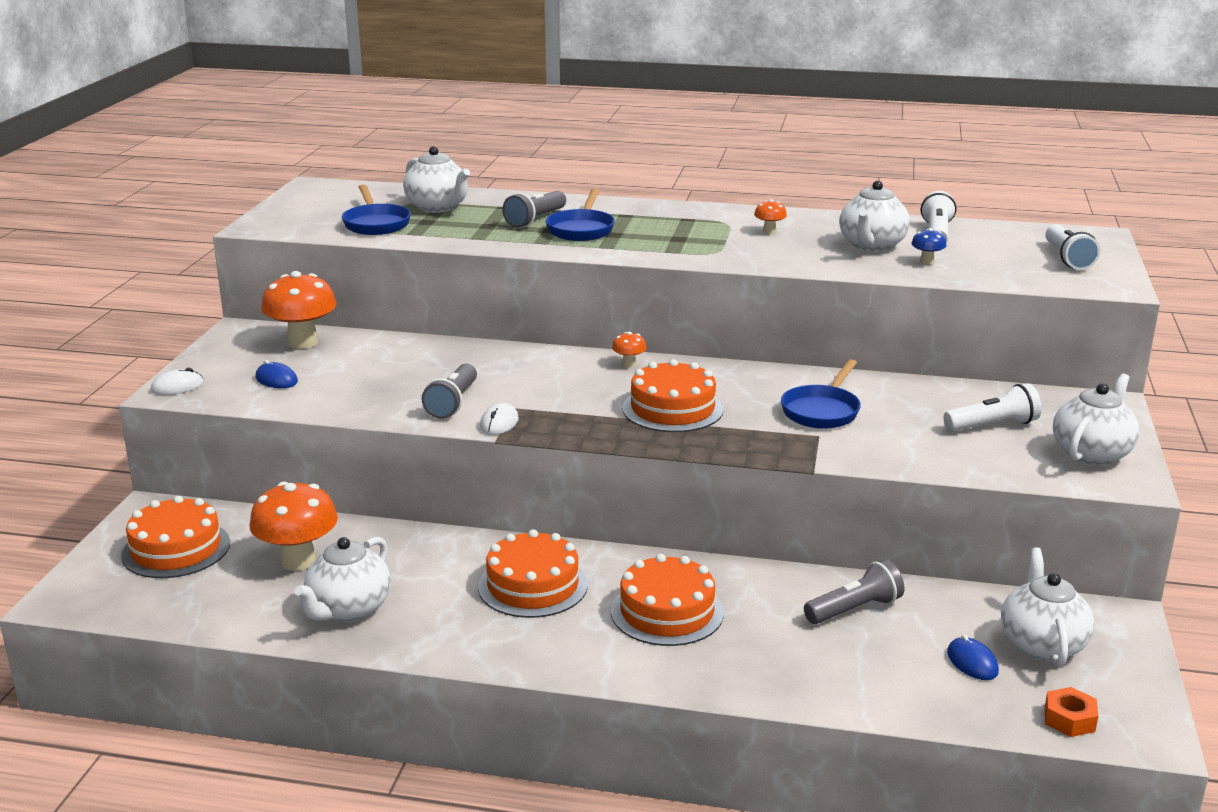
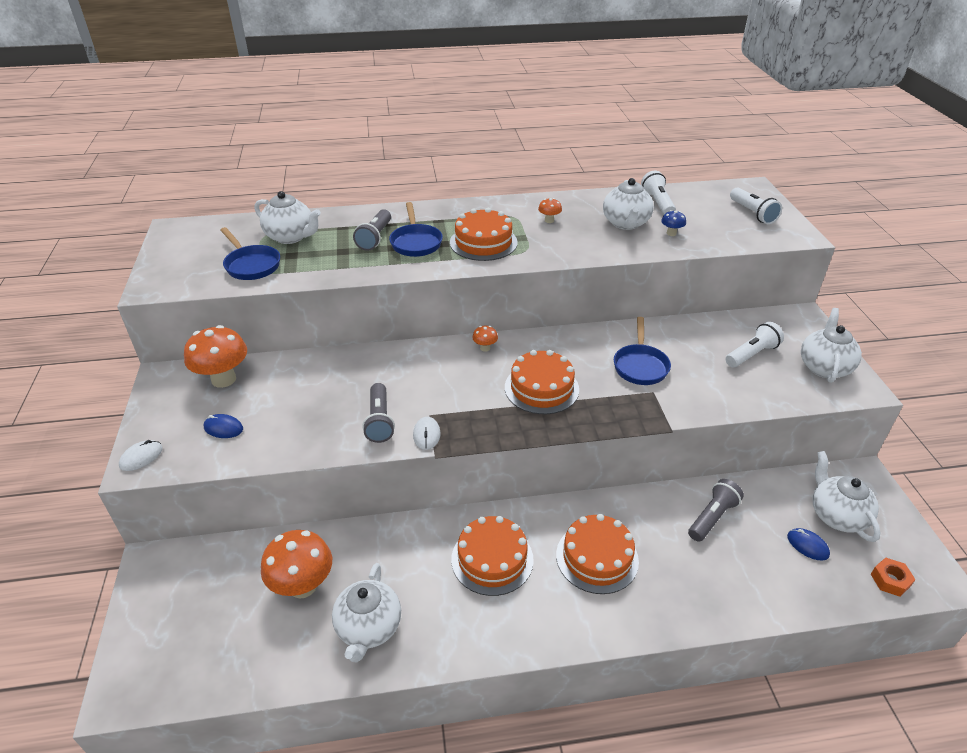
camera: 20 degrees left, 15 degrees up
(176, 549) = (195, 602): orange cake -> orange cake (483, 242)

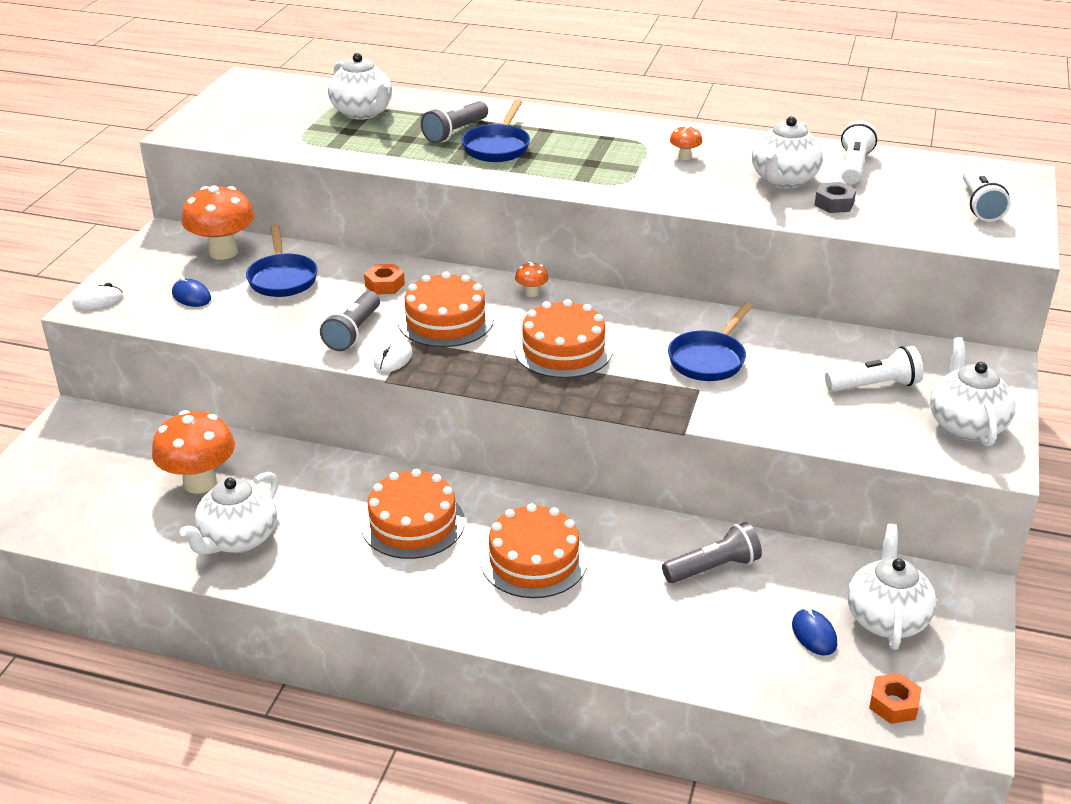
camera: 25 degrees right, 5 degrees down
(251, 265) = (298, 132): blue pan -> blue pan (282, 278)
(374, 372) = (384, 285): none -> orange nut
(483, 242) = (578, 163): orange cake -> orange cake (445, 320)
(671, 233) = (834, 204): blue mushroom -> grey nut
(824, 367) = (966, 425): white teapot -> white teapot turned 45 degrees counterclockwise

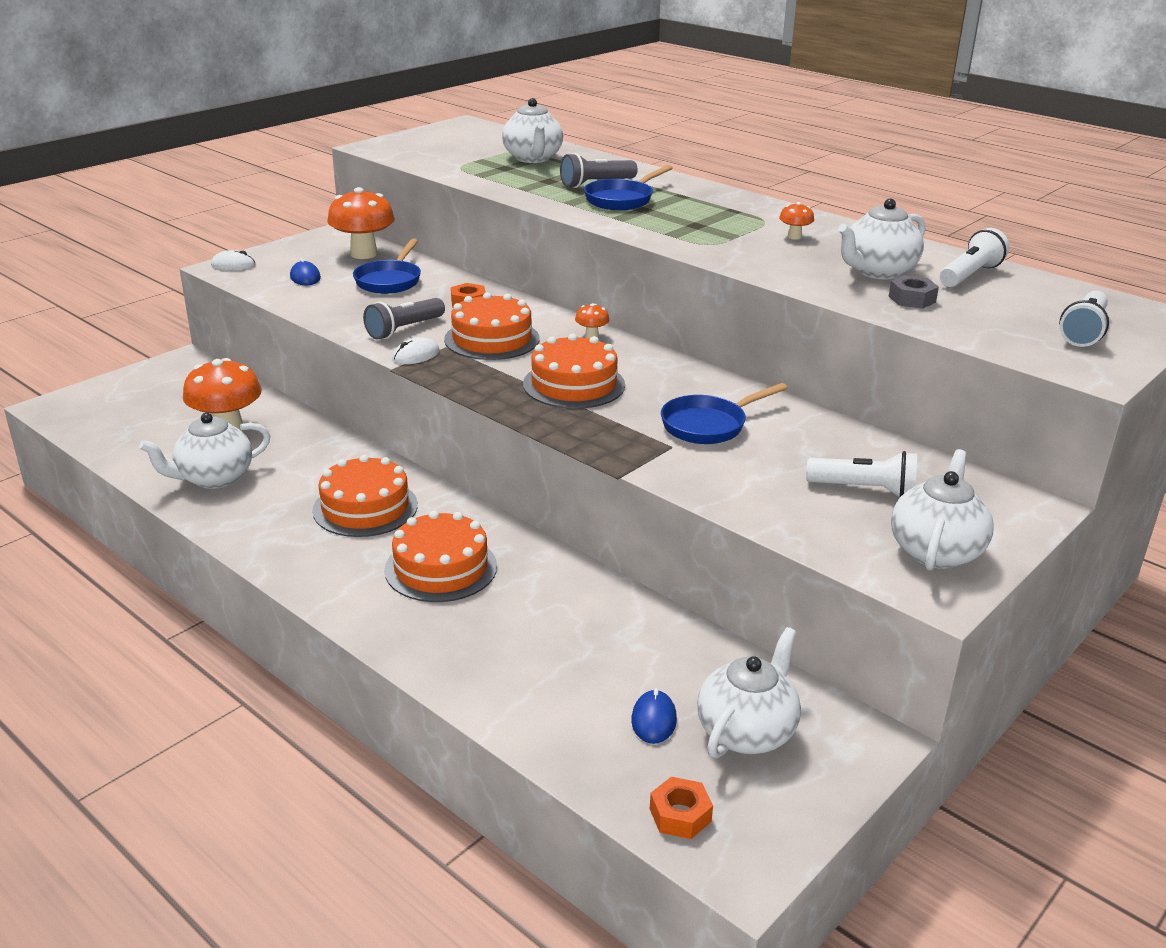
camera: 25 degrees right, 5 degrees down
(713, 568) = (605, 627): grey flashlight -> none

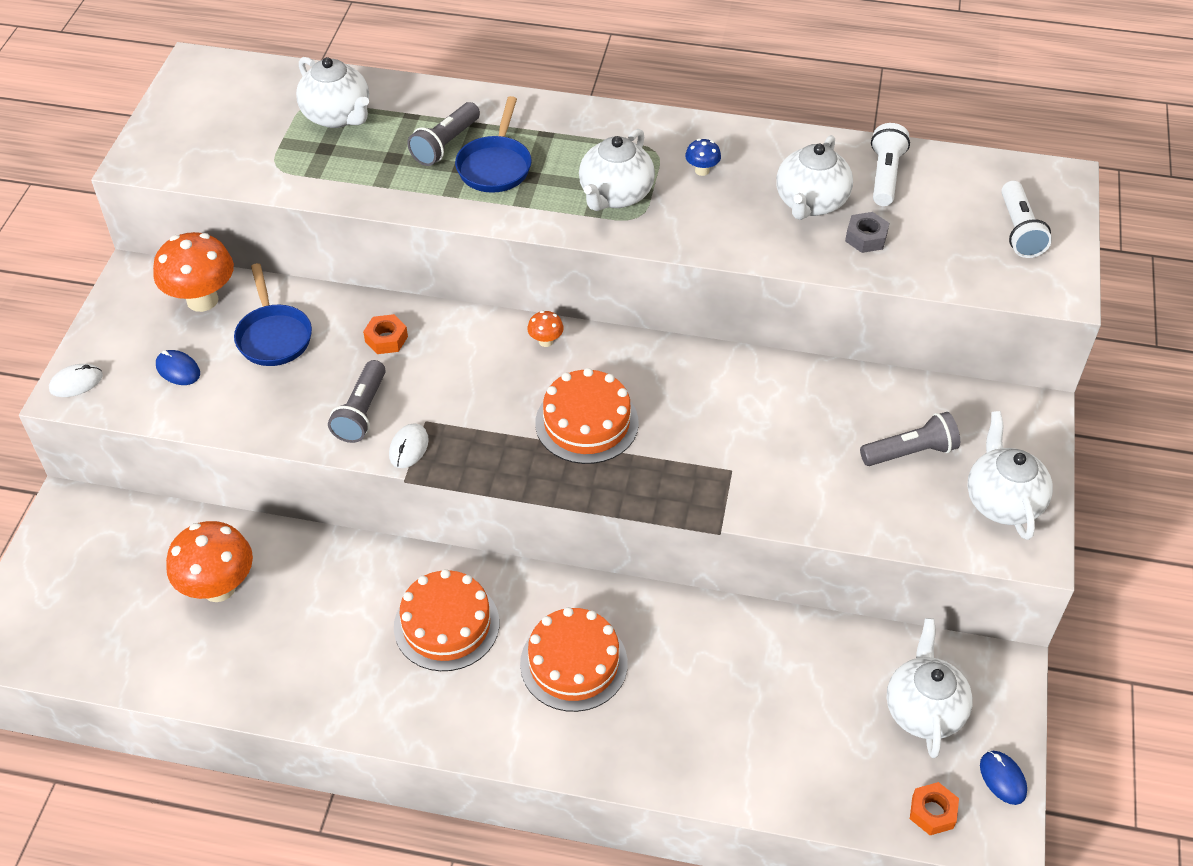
camera: 30 degrees left, 20 degrees up
(214, 478) = (270, 659): white teapot -> white teapot (615, 195)
(492, 339) = (458, 388): orange cake -> none
(654, 720) = (854, 734): blue mouse -> blue mouse (1002, 778)
(708, 425) = (739, 426): blue pan -> none
(794, 237) = (702, 170): orange mushroom -> blue mushroom
(864, 489) = (910, 452): white flashlight -> grey flashlight

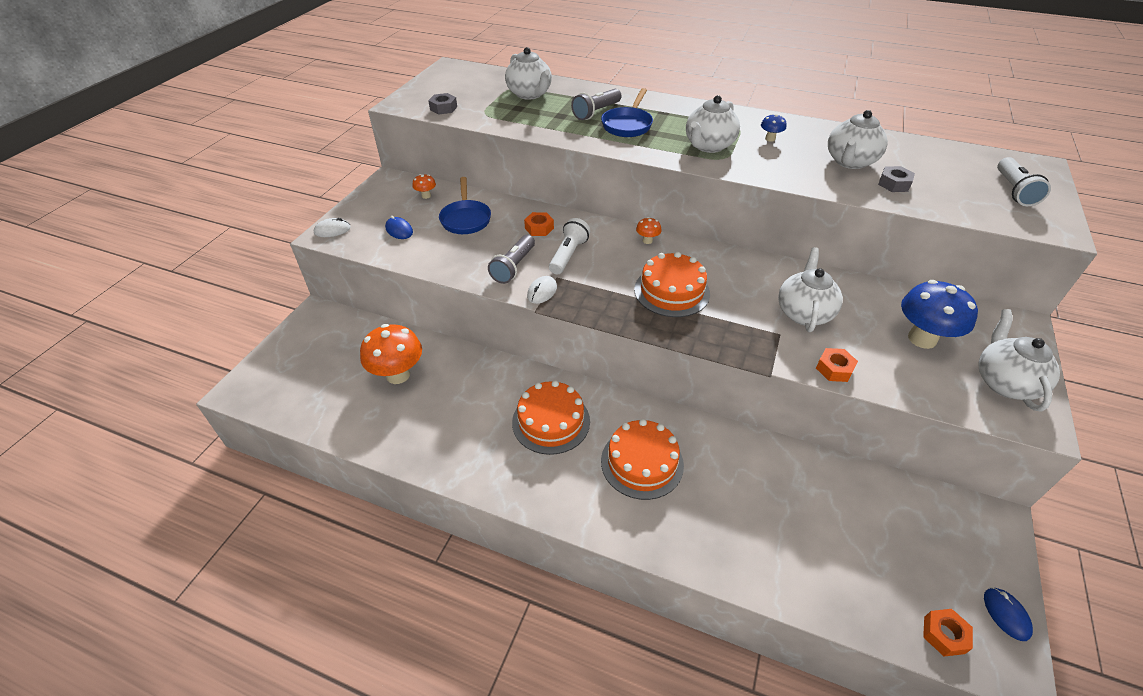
camera: 10 degrees right, 5 degrees down
(202, 300) = (426, 196): orange mushroom -> orange mushroom, size x0.45
(209, 162) = (443, 108): none -> grey nut
(799, 512) = (834, 369): none -> orange nut
(885, 176) = (904, 152): white flashlight -> white flashlight (568, 255)
(910, 452) = (922, 339): grey flashlight -> blue mushroom
(923, 710) = (928, 542): white teapot -> white teapot (804, 313)

